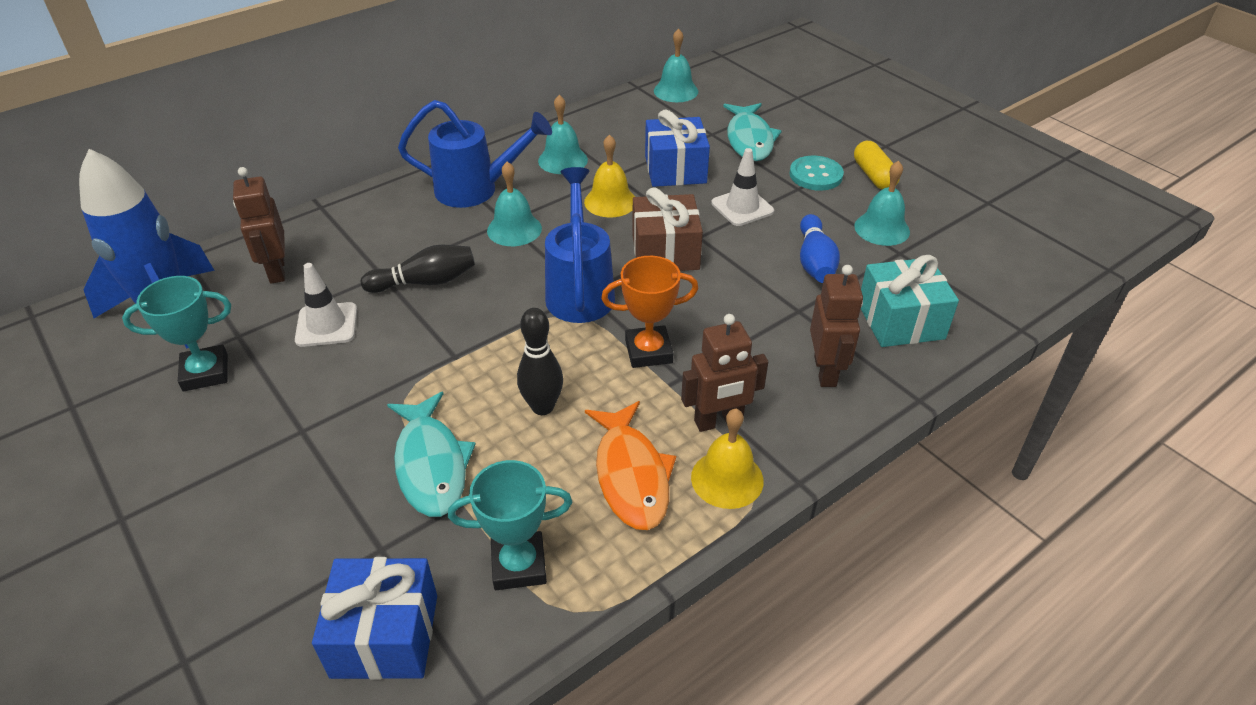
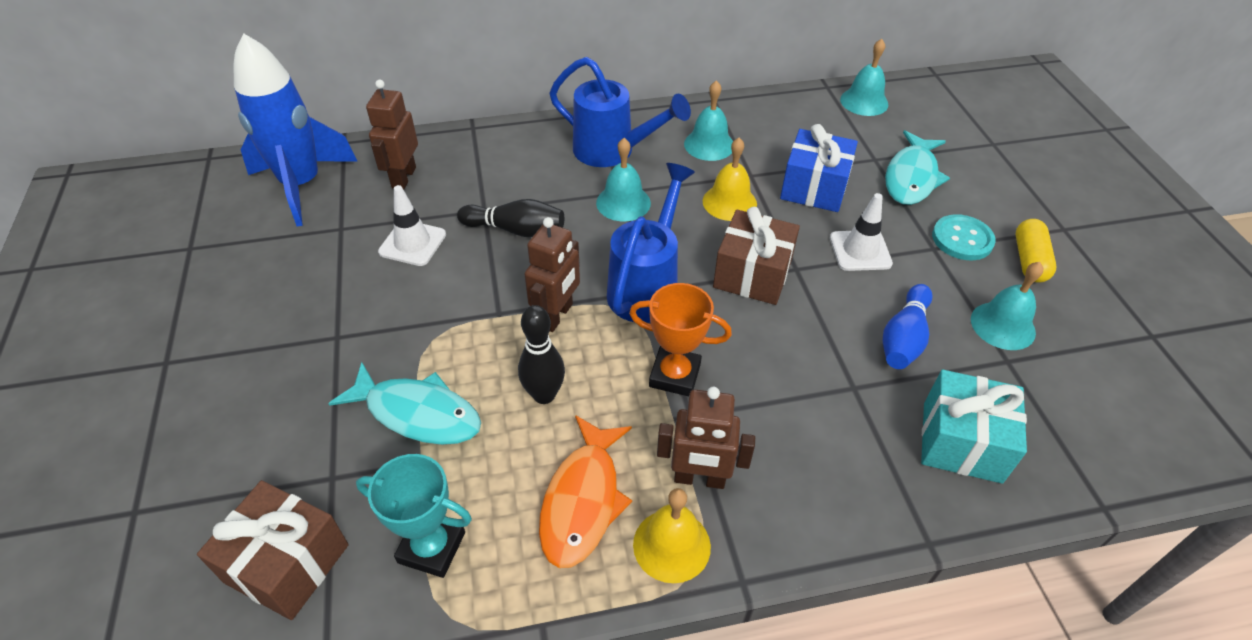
camera: 25 degrees right, 5 degrees up
(205, 373) = (297, 254): turquoise trophy -> none
(385, 636) = (287, 563): blue gift -> brown gift
(431, 464) = (418, 413): turquoise fish -> turquoise fish turned 75 degrees counterclockwise
(825, 371) = (843, 468): brown robot -> brown robot (557, 316)

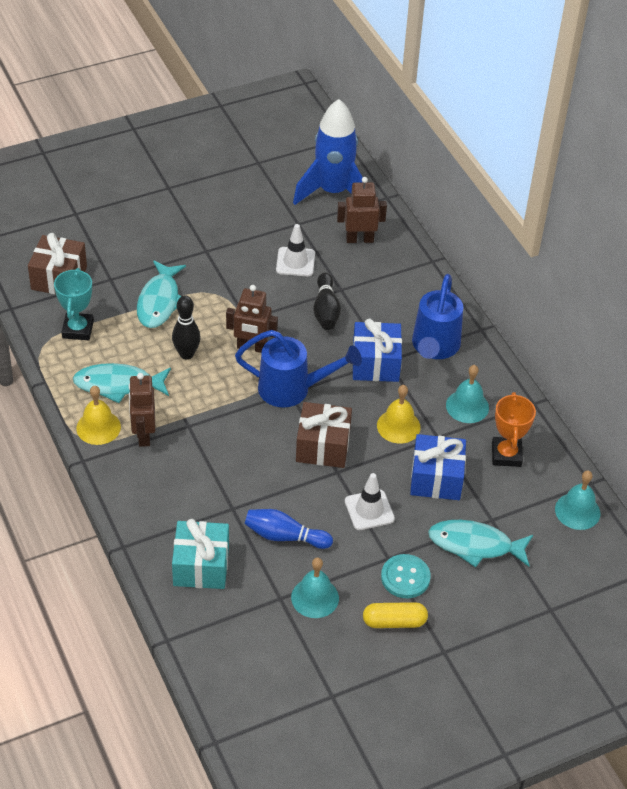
camera: 75 degrees right, 0 degrees up
(583, 500) = (118, 385): orange fish -> turquoise fish
(623, 203) = (375, 363): turquoise bell -> blue gift
(675, 375) = (218, 414): orange trophy -> orange trophy (506, 455)

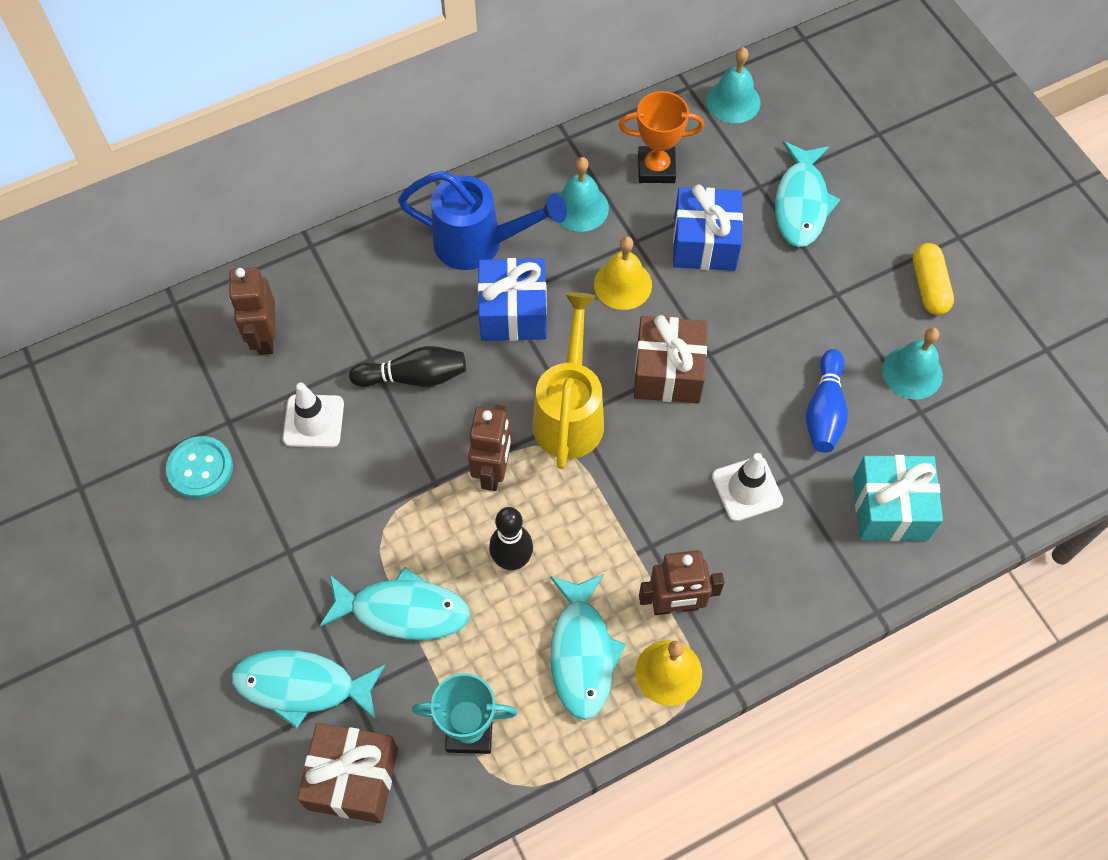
camera: 90 degrees left, 15 degrees up
(118, 257) = (302, 686): none -> turquoise fish
(293, 389) = (570, 412): blue watering can -> yellow watering can
(333, 192) = (158, 375): blue rocket -> none
(369, 510) = (766, 315): white traffic cone -> white traffic cone (747, 489)
(405, 577) = (862, 275): turquoise button -> turquoise button (200, 468)

